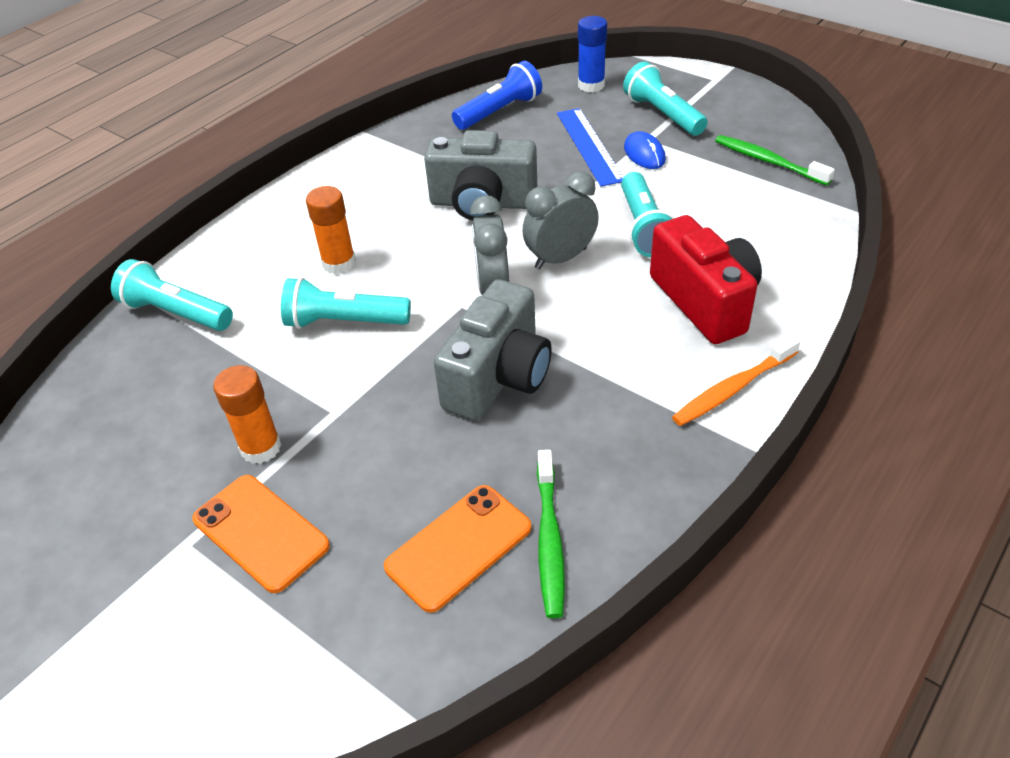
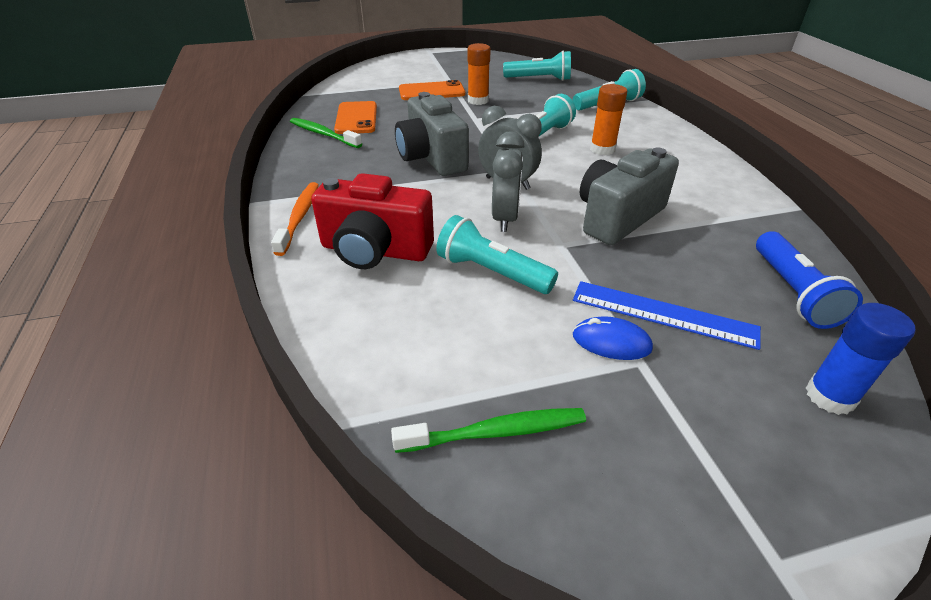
camera: 125 degrees right, 5 degrees down
(662, 114) = (694, 414): turquoise flashlight -> turquoise flashlight (539, 79)

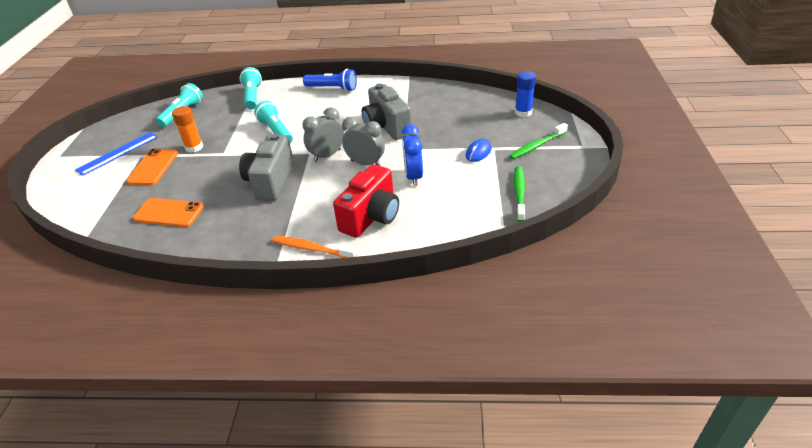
camera: 70 degrees left, 0 degrees up
(323, 134) = (184, 233): green toothbrush -> green toothbrush (537, 146)
(431, 158) = (270, 181): grey camera -> grey camera turned 105 degrees clockwise
(492, 272) = (413, 176): turquoise flashlight -> blue clock
(602, 149) = (311, 113): orange glue stick -> none
(663, 314) = (466, 134): blue ruler -> blue ruler (118, 153)
(792, 292) = (466, 99): blue flashlight -> blue flashlight (332, 88)

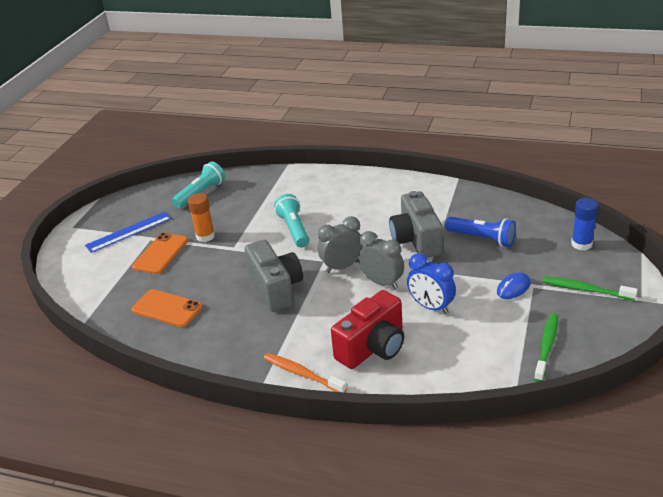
camera: 15 degrees right, 5 degrees down
(252, 96) = (277, 182): turquoise flashlight -> none
(270, 181) = (276, 288): grey camera -> grey camera turned 135 degrees clockwise
(332, 88) = (367, 183): blue flashlight -> blue flashlight (482, 238)
(413, 176) = (431, 307): blue clock -> blue clock turned 60 degrees counterclockwise
(537, 146) = (585, 290): green toothbrush -> green toothbrush turned 45 degrees clockwise

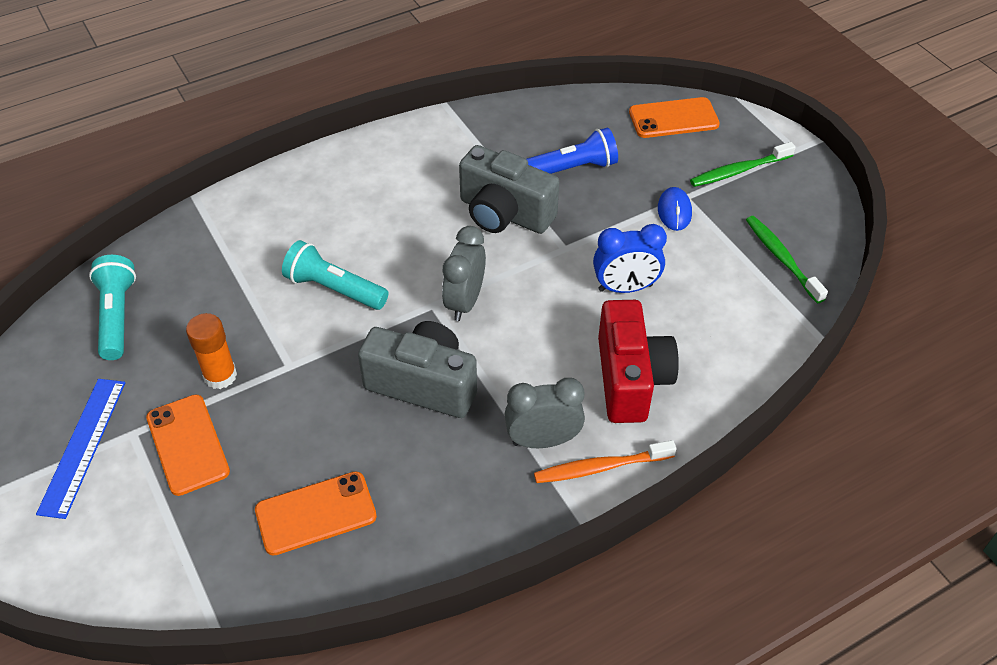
camera: 50 degrees left, 15 degrees up
(382, 282) = (537, 292): grey clock -> grey clock (543, 440)
(581, 244) = (673, 118): blue glue stick -> orange phone

